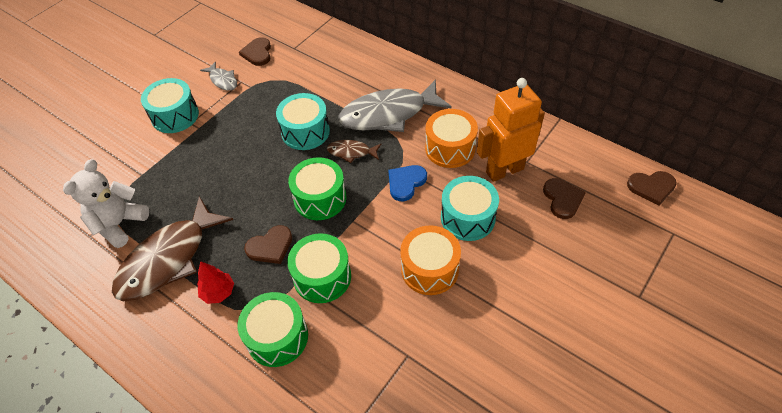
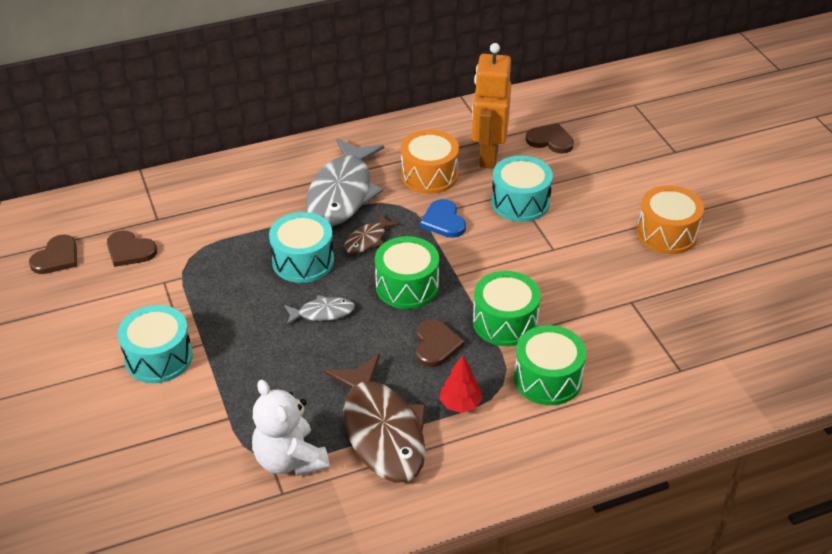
camera: 60 degrees left, 10 degrees down
(223, 80) = (143, 296): grey fish -> grey fish (323, 313)
(429, 269) = (555, 250): orange drum -> orange drum (667, 233)
(651, 187) = (582, 90): brown heart -> brown heart (56, 257)

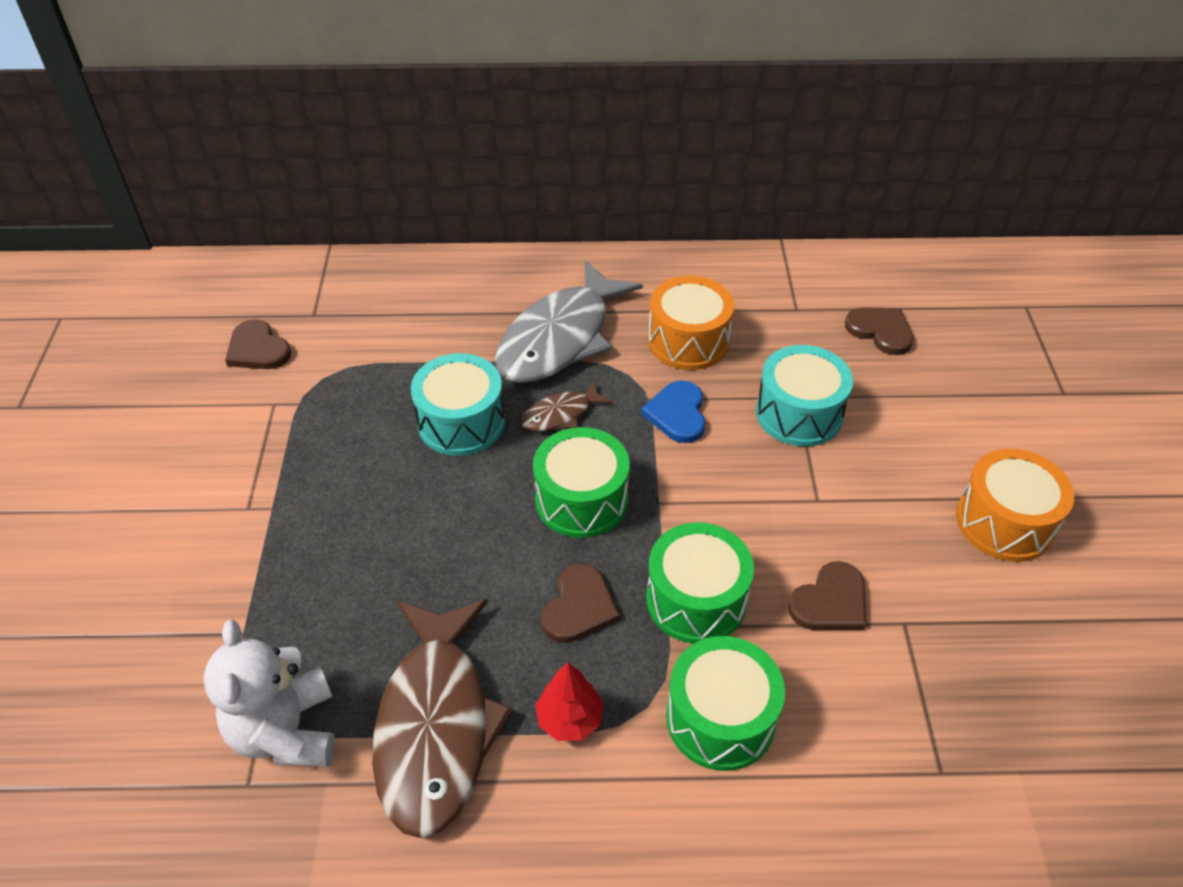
camera: 20 degrees right, 5 degrees up
(56, 257) = (169, 335): brown heart -> brown heart (830, 602)
(158, 357) = (207, 512): turquoise drum -> none
(323, 313) = (448, 508): grey fish -> none
(488, 156) = (782, 333): orange robot -> none

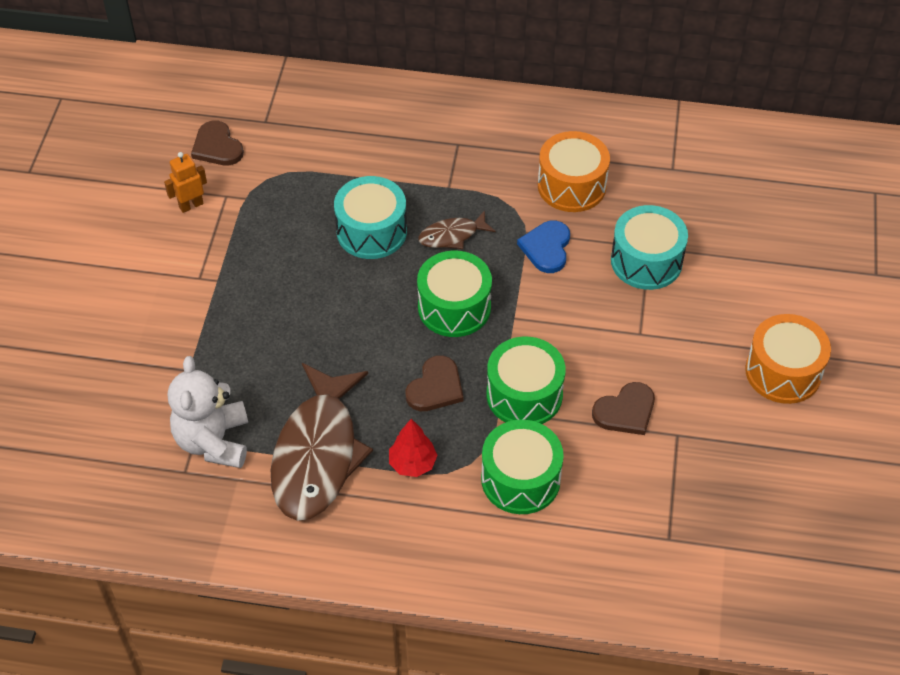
camera: 10 degrees right, 5 degrees up
(230, 420) = (191, 205): none -> orange robot
(560, 338) = (465, 169): grey fish -> none
(880, 331) = (738, 198): brown heart -> none

